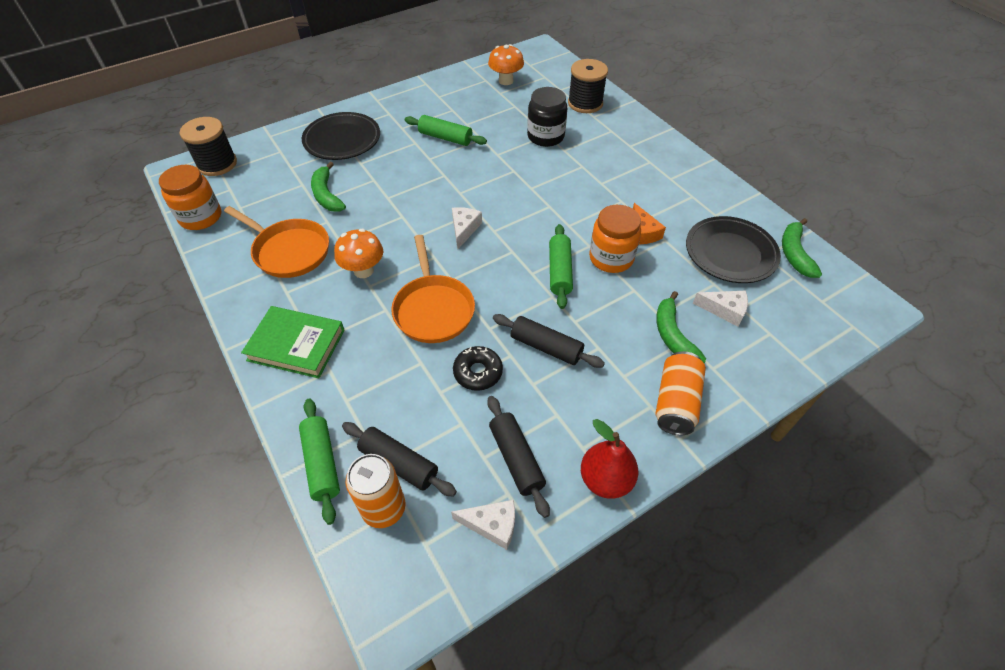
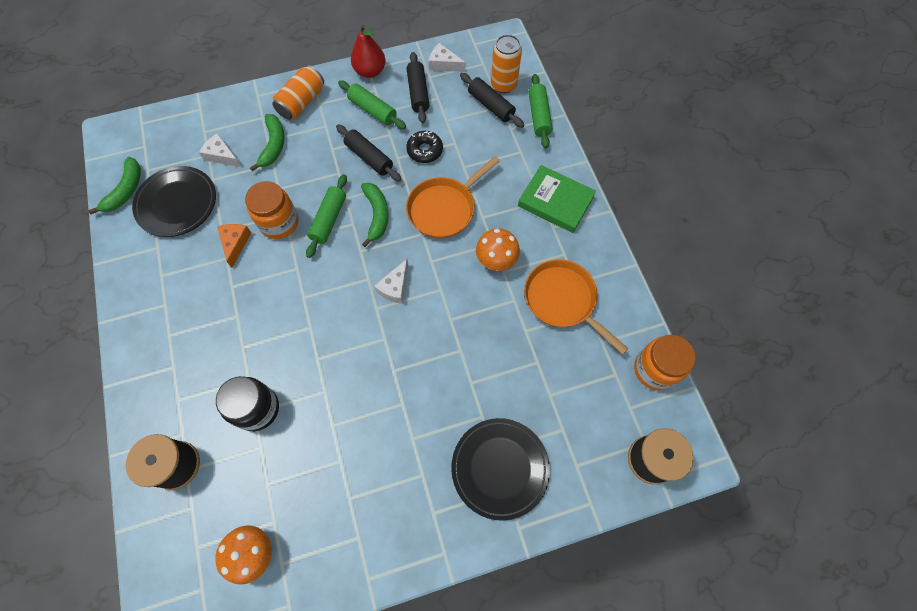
camera: 165 degrees left, 15 degrees up
(327, 195) = (523, 370): green banana -> green banana (376, 215)
(433, 309) = (444, 208): orange pan -> orange pan turned 135 degrees counterclockwise
(445, 138) = (374, 438): green rolling pin -> green rolling pin (372, 110)

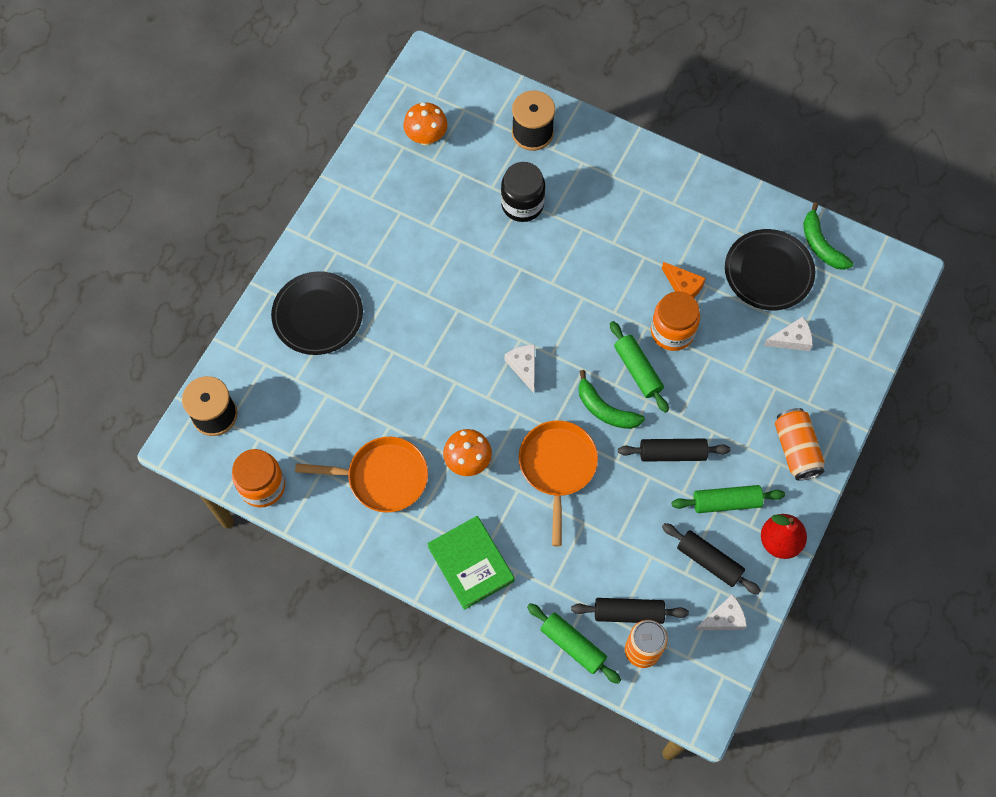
camera: 135 degrees right, 0 degrees up
(273, 145) = (764, 388): green banana -> none
(425, 150) = (634, 506): black donut -> none
(555, 201) = (471, 564): green book -> green book turned 75 degrees clockwise

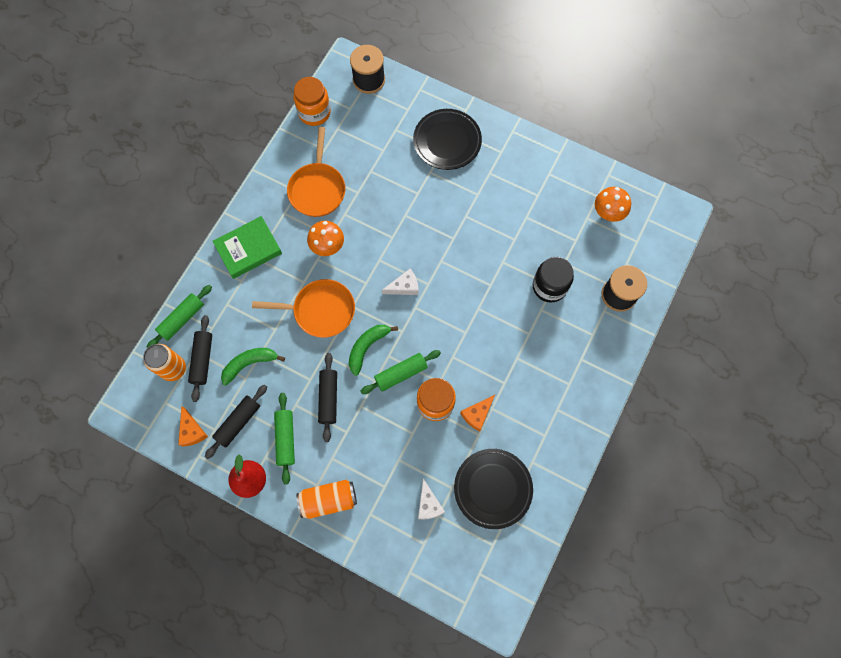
camera: 90 degrees right, 5 degrees up
(723, 619) = (192, 431): white cheese -> orange cheese
(821, 245) = (521, 539): green banana -> green banana (249, 364)

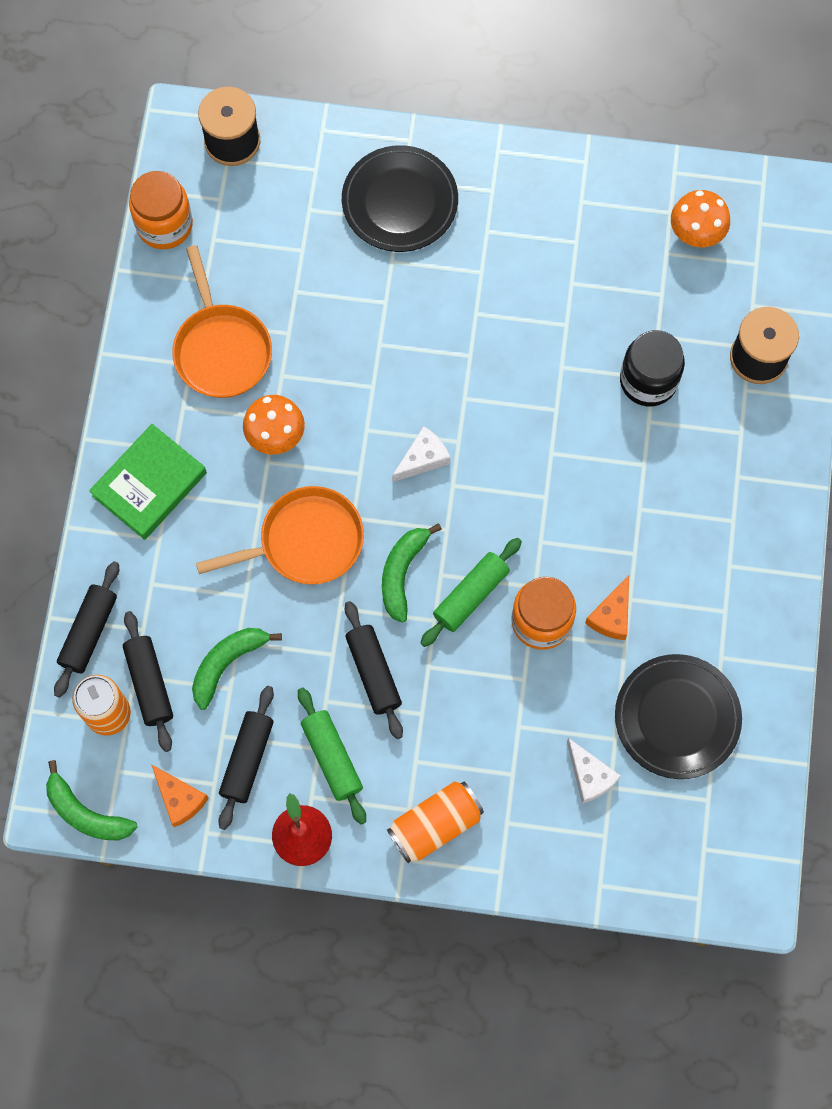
camera: 20 degrees left, 0 degrees up
(138, 420) = (86, 813): none -> green banana
(182, 319) = (89, 632): green rolling pin -> black rolling pin

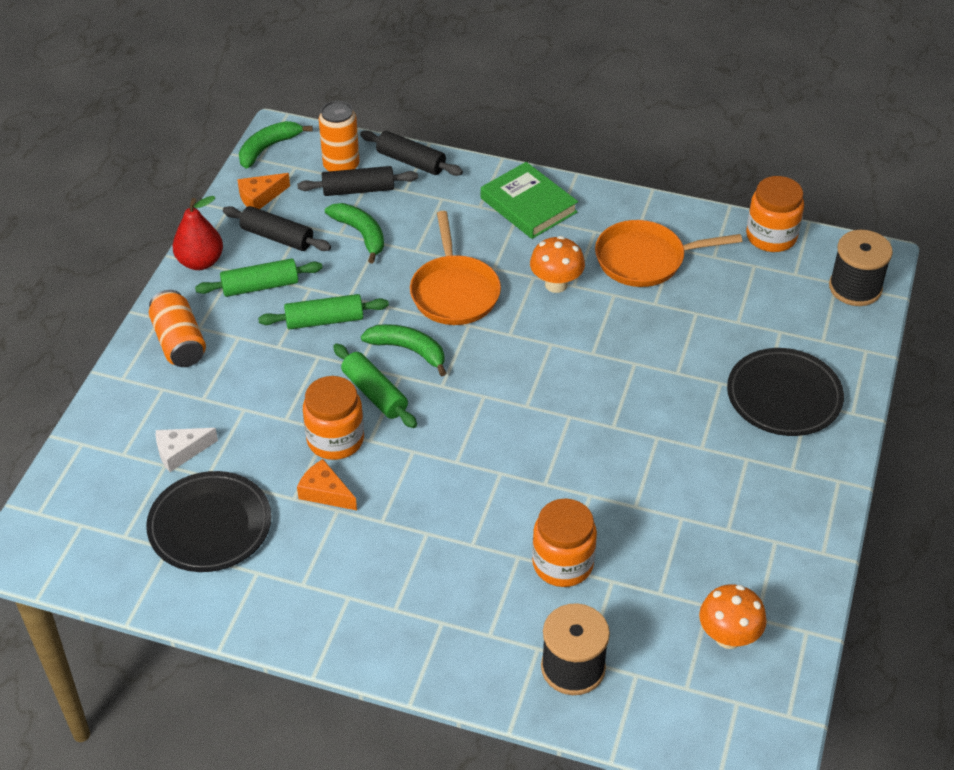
camera: 100 degrees right, 25 degrees down
(373, 672) = (324, 320): black rolling pin -> green rolling pin
(423, 458) = (514, 378): white cheese -> none
(648, 381) = (562, 564): black jar -> orange jar

